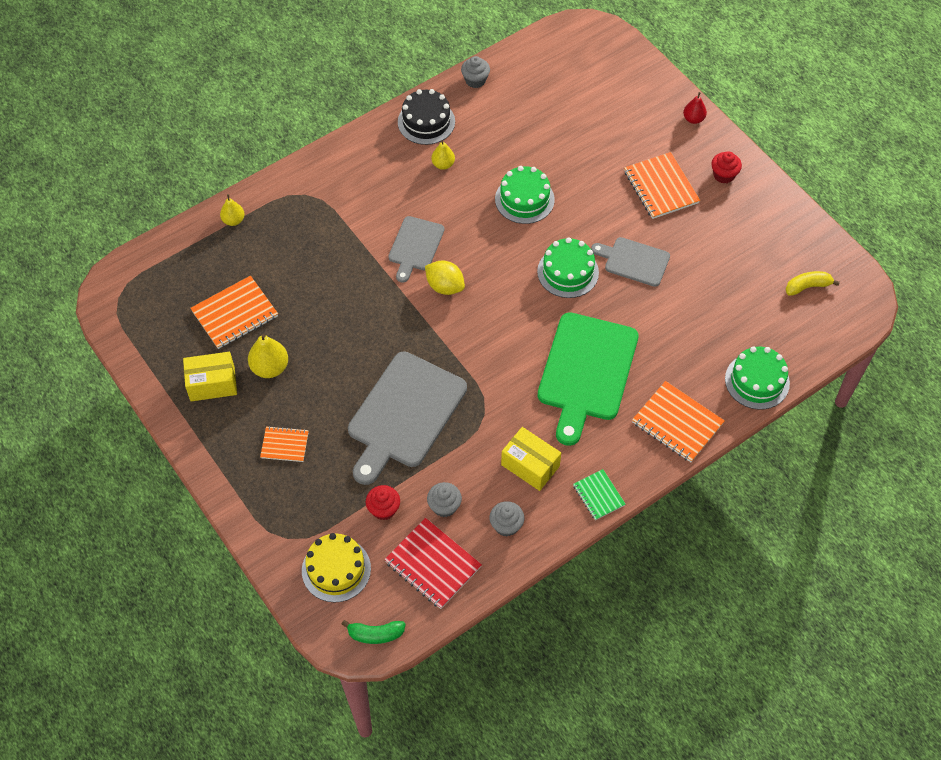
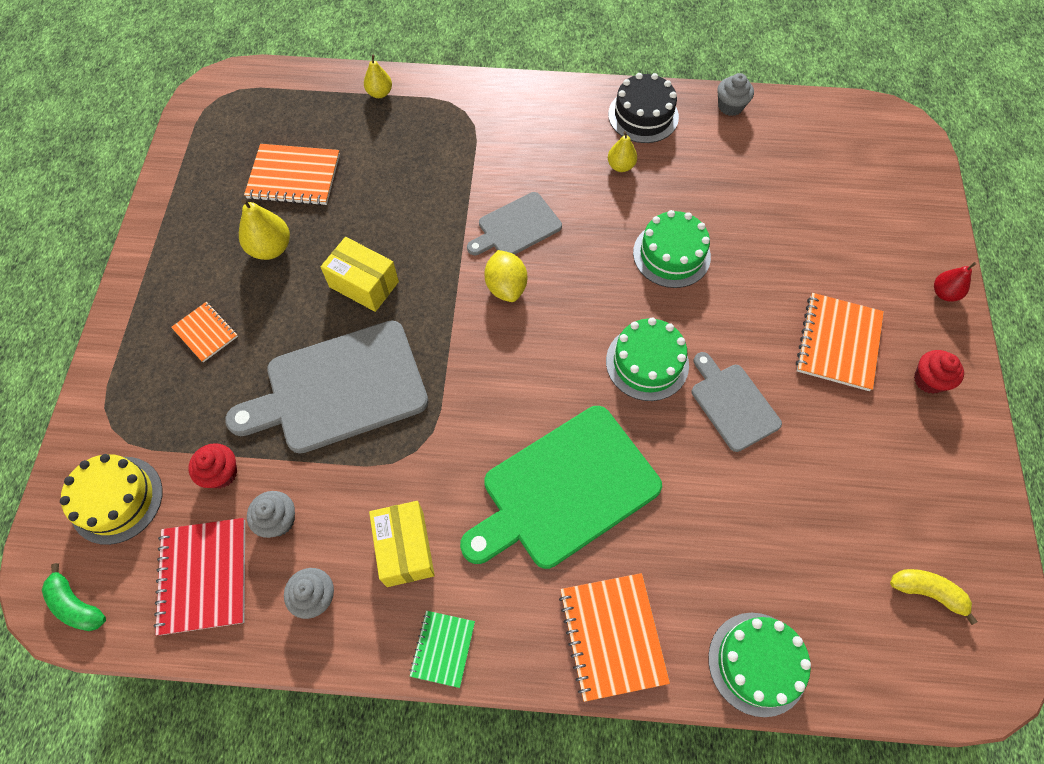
camera: 40 degrees right, 5 degrees up
(212, 384) = (209, 227): yellow box -> yellow box (364, 284)

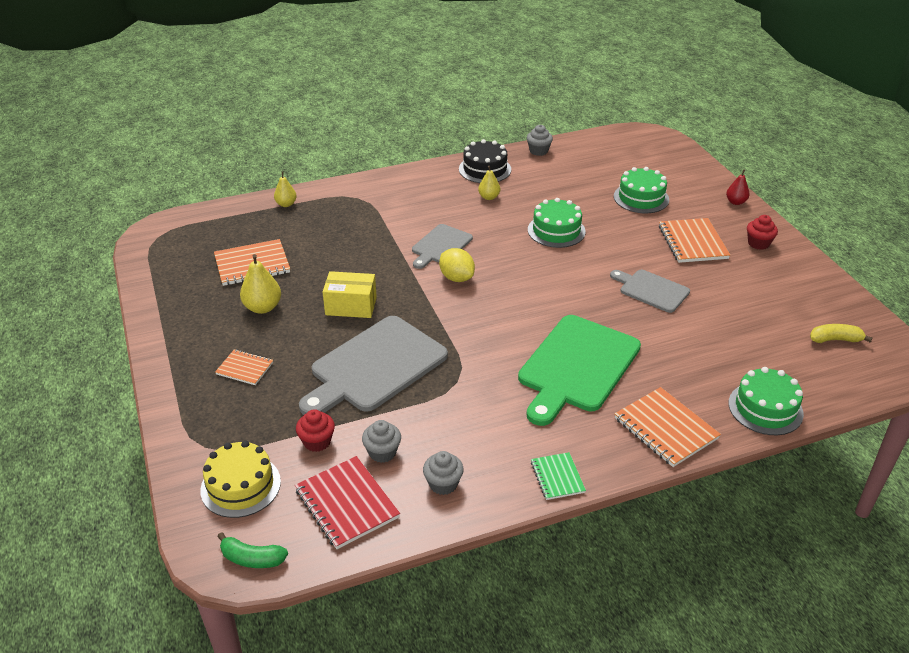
camera: 25 degrees left, 25 degrees down
(405, 548) = (489, 434): yellow box -> none
(647, 363) = (581, 287): green cake -> green cake (641, 198)

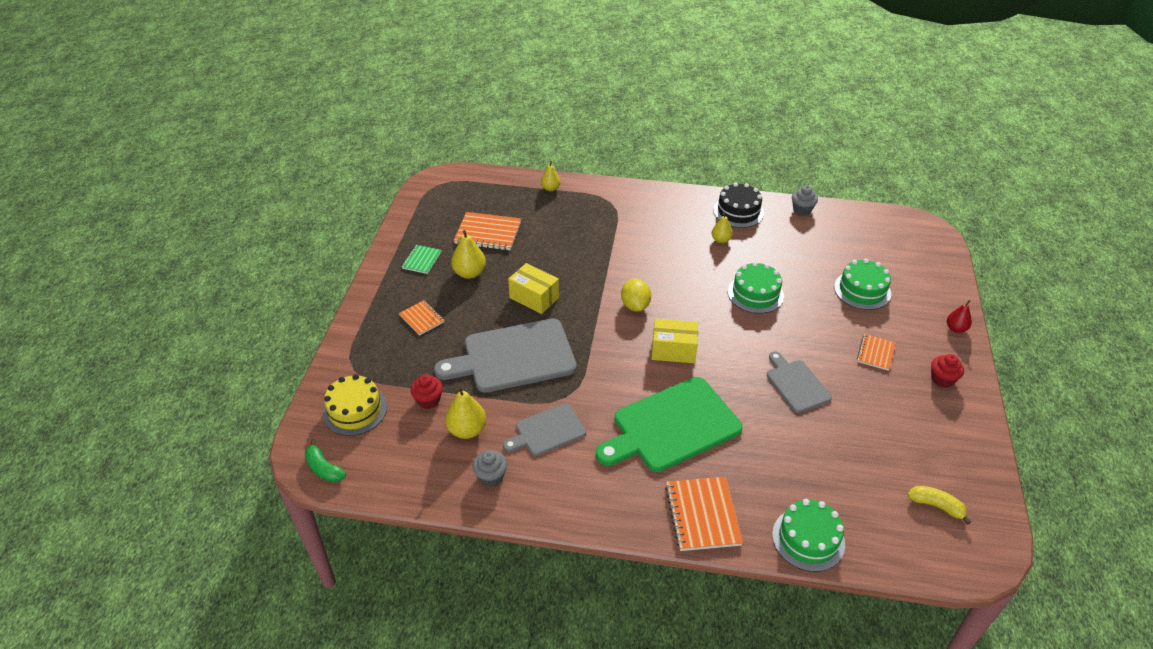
camera: 30 degrees right, 5 degrees up
(346, 504) = (413, 458): red notebook -> none
(382, 452) = (467, 430): grey cupcake -> yellow pear
(440, 246) = (644, 271): grey cutting board -> grey cutting board (547, 431)
(524, 303) = (673, 350): none -> yellow box
(557, 477) = (580, 513): green notebook -> green notebook (421, 260)
(692, 242) = (875, 353): orange notebook -> orange notebook, size x0.59

